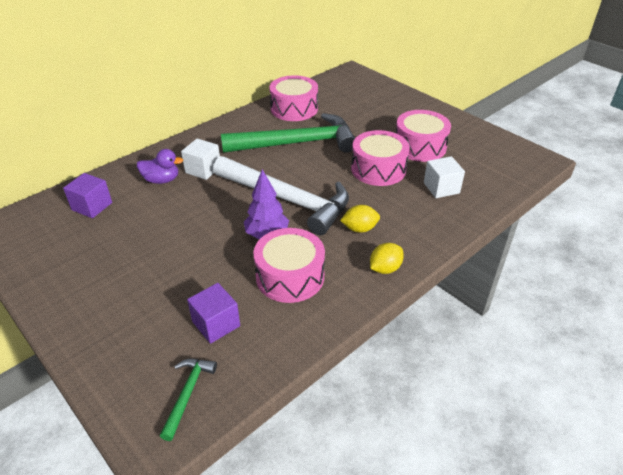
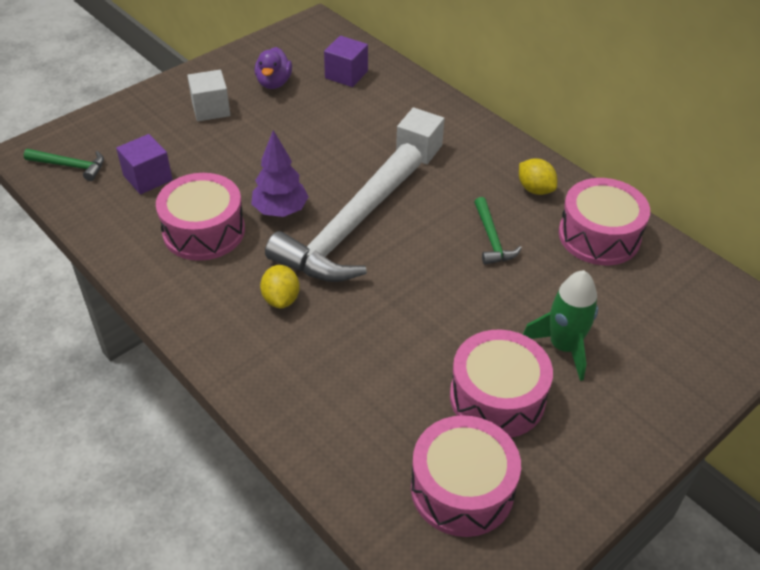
camera: 90 degrees right, 5 degrees up
(161, 180) = (395, 118): purple duck -> purple duck (274, 83)
(297, 143) = (491, 239): green hammer -> green hammer, size x0.42
(378, 169) = (424, 332): pink drum -> pink drum (462, 488)
(380, 125) = (563, 347): none -> green rocket
(385, 268) = (199, 318): yellow lemon -> yellow lemon (535, 189)
(441, 188) = (372, 409): white cube -> white cube (211, 109)

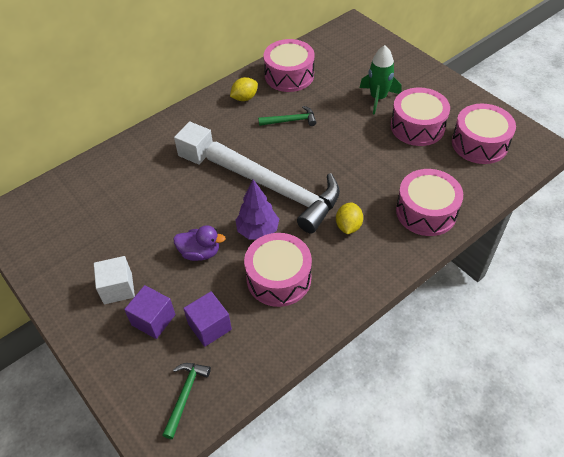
camera: 85 degrees left, 5 degrees up
(274, 83) = (89, 243): purple duck -> purple duck (200, 253)
(281, 299) = (348, 226): yellow lemon -> yellow lemon turned 75 degrees counterclockwise
(303, 392) = (426, 212): none -> pink drum
(346, 75) = (89, 194): purple cube -> purple cube (153, 320)

